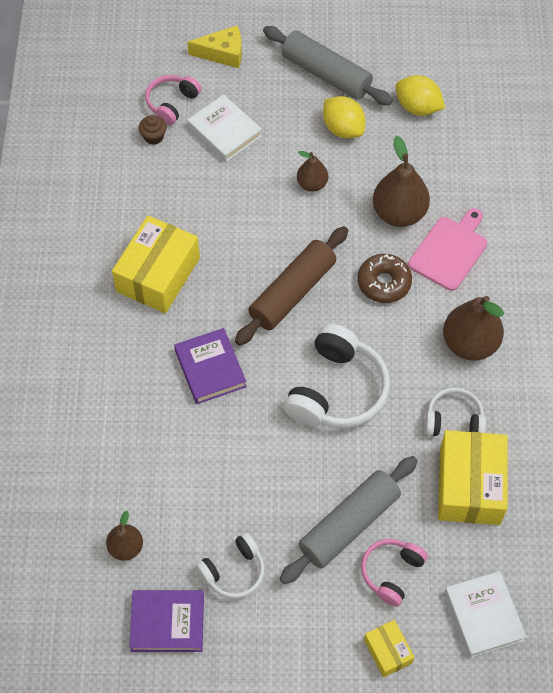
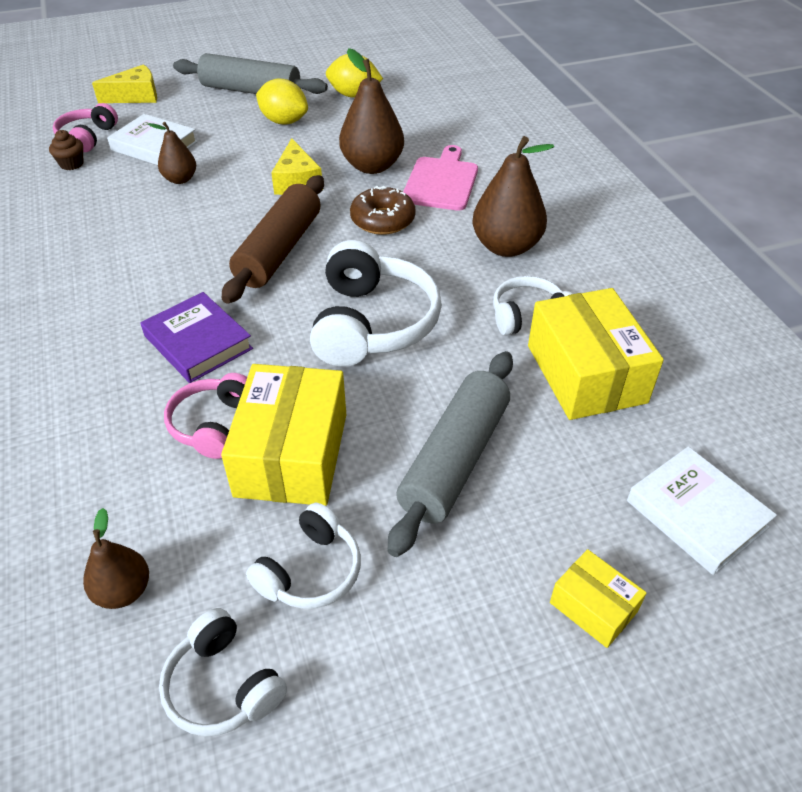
camera: 20 degrees left, 15 degrees down
(158, 275) = (103, 271): yellow box -> yellow box (292, 454)
(167, 623) = (223, 685): purple book -> white headphones
(312, 184) = (267, 164): brown pear -> brown pear (180, 179)
(330, 214) = (297, 181): none -> yellow cheese
(391, 573) = (542, 500): pink headphones -> pink headphones (213, 424)

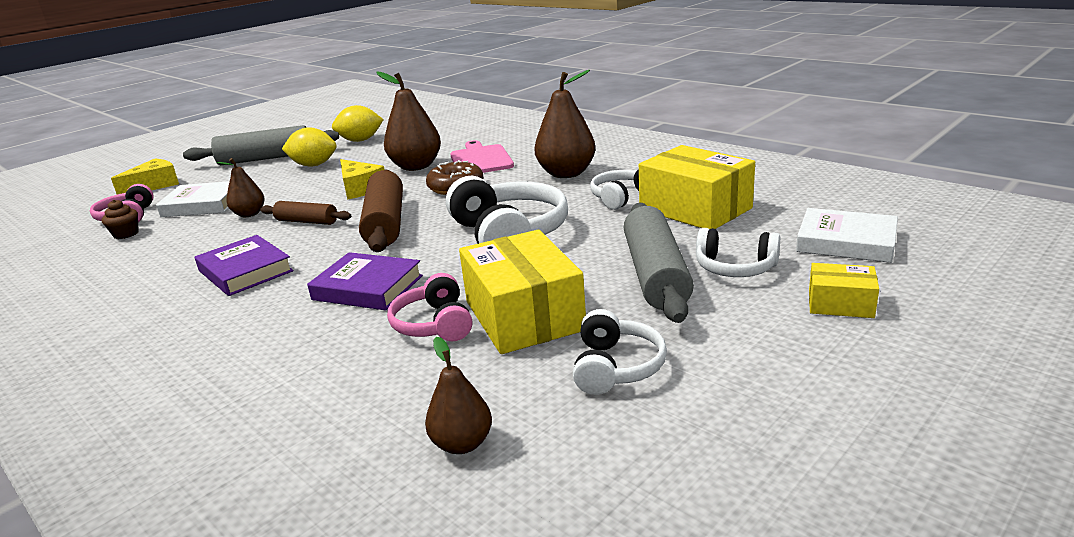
camera: 25 degrees left, 20 degrees down
(124, 266) = (245, 271): none -> purple book
(217, 214) = (307, 221): none -> brown rolling pin
(223, 685) = (621, 457): white headphones -> white headphones (735, 268)

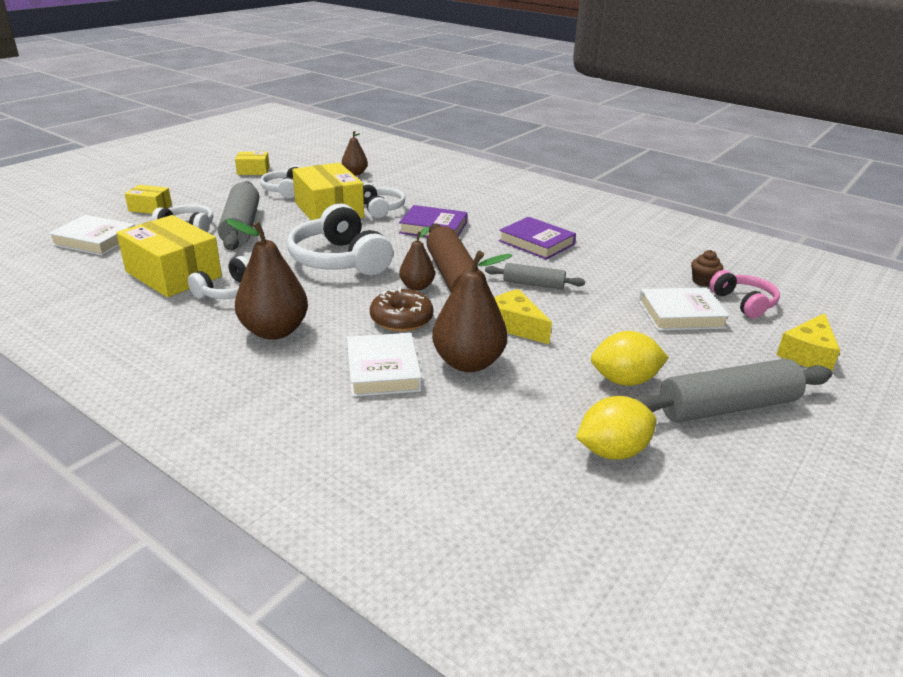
camera: 170 degrees right, 5 degrees up
(249, 214) = (606, 297): brown pear -> brown pear (417, 287)
(307, 221) = (533, 284): brown rolling pin -> grey rolling pin
(434, 324) = (380, 208): pink headphones -> white headphones
(480, 159) = (383, 370): pink cutting board -> white book
(724, 443) = (253, 171): none -> yellow box

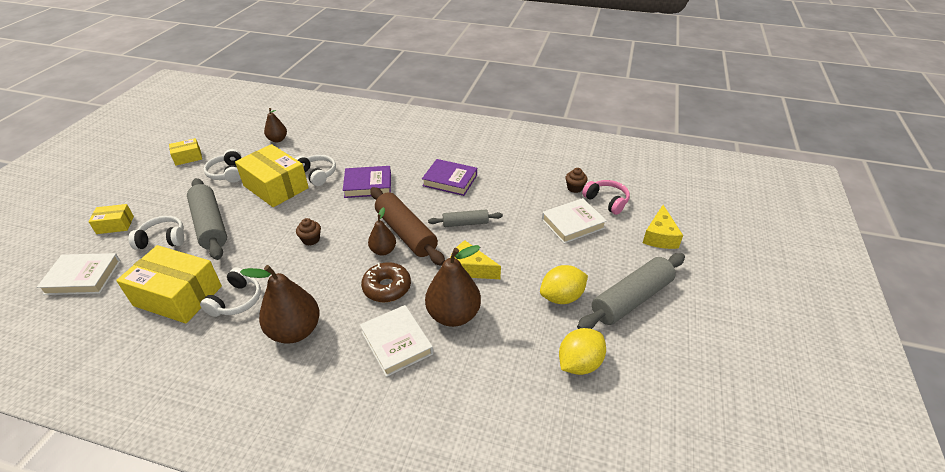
camera: 20 degrees left, 10 degrees up
(340, 260) = (311, 240): white headphones -> brown cupcake

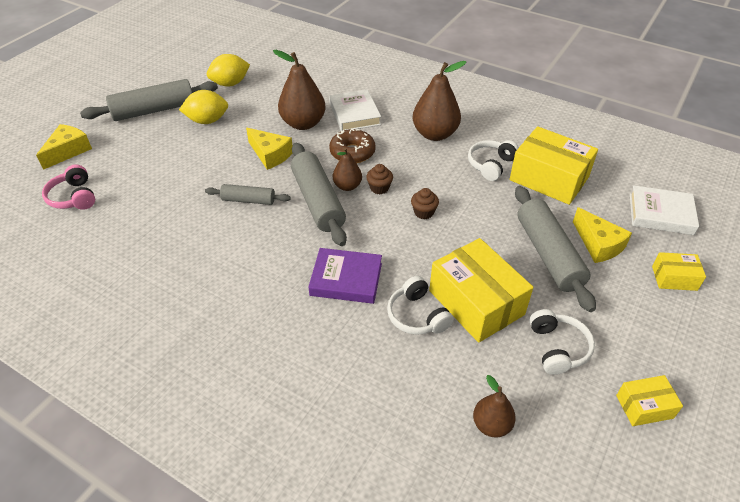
camera: 165 degrees left, 5 degrees up
(163, 239) = (598, 244): white headphones -> yellow cheese
(406, 233) = (318, 201): brown rolling pin -> grey rolling pin
(450, 180) = (234, 265): purple book -> none
(573, 224) = (137, 178): white book -> none
(574, 188) = (90, 221): brown cupcake -> brown cupcake (379, 188)

